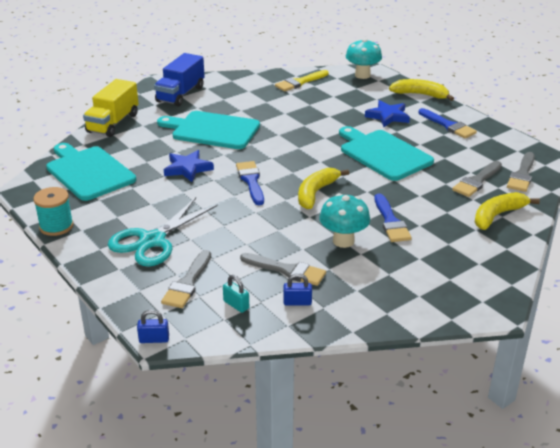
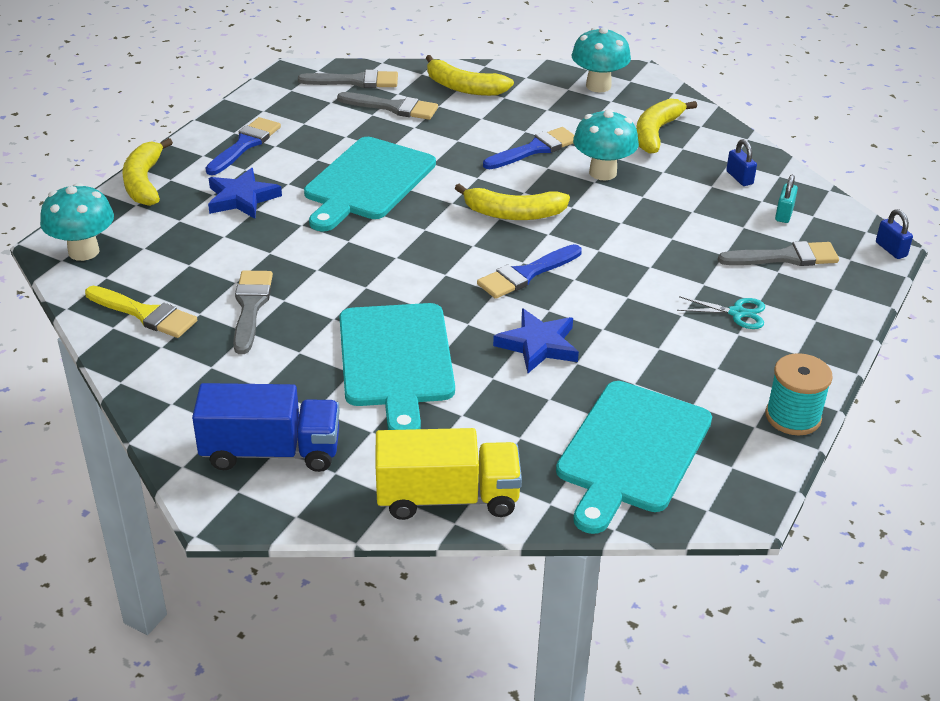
camera: 115 degrees left, 5 degrees up
(152, 241) = (737, 313): turquoise scissors -> turquoise scissors, size x0.48
(287, 270) = (694, 197): grey brush -> grey brush (250, 307)
(386, 284) = (656, 133): none -> yellow banana
(478, 280) = (598, 86): none -> turquoise mushroom

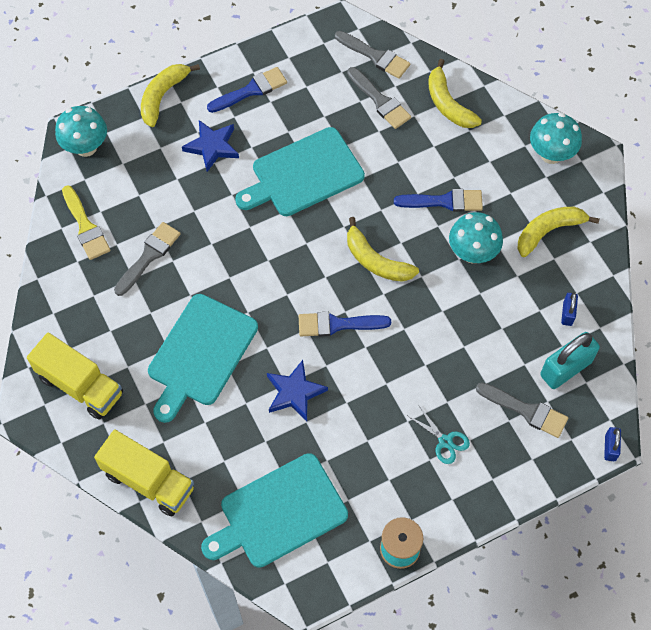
camera: 35 degrees right, 25 degrees up
(271, 452) = (80, 385): blue truck -> yellow truck
(784, 214) = (565, 368): turquoise padlock -> turquoise padlock, size x1.94

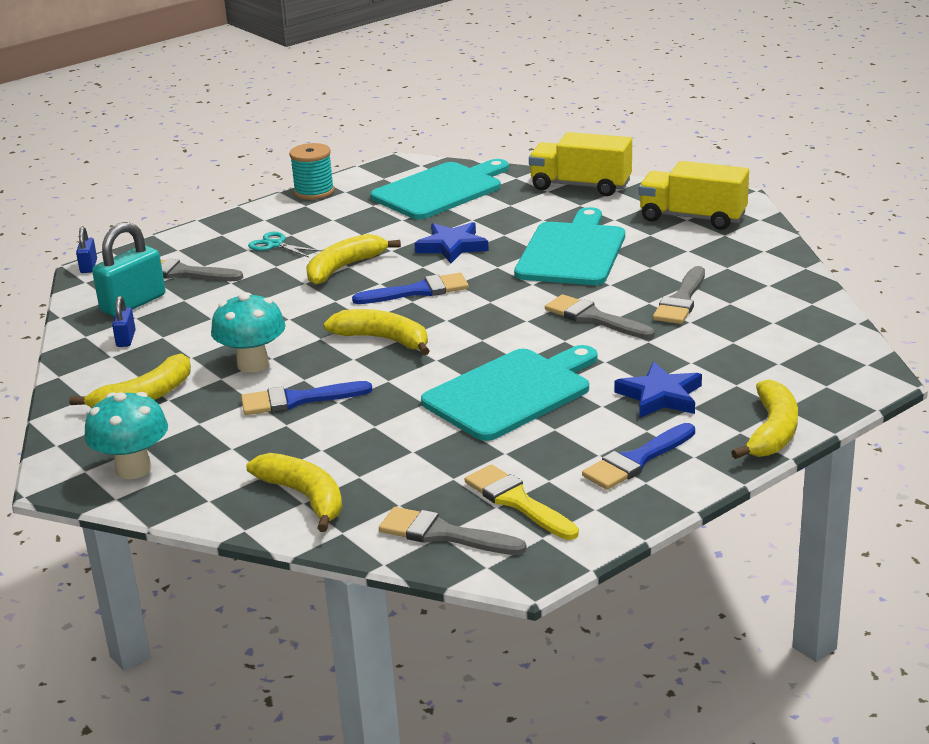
camera: 170 degrees right, 35 degrees down
(85, 227) = (781, 308): yellow brush -> yellow brush (517, 501)
(86, 147) = (843, 368): turquoise mushroom -> none
(380, 101) = (419, 482): grey brush -> grey brush (594, 318)
(390, 380) = (344, 268): none -> yellow banana

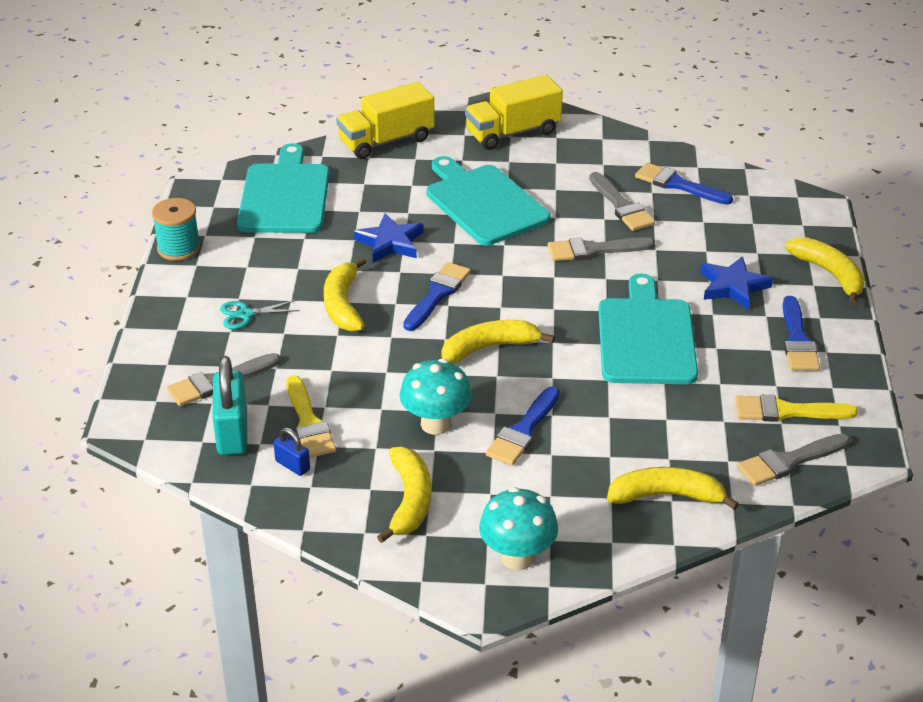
camera: 50 degrees left, 10 degrees up
(88, 266) = (117, 423): blue padlock -> none
(183, 321) = (308, 422): none -> yellow brush
(764, 307) = (678, 185): none -> blue brush

